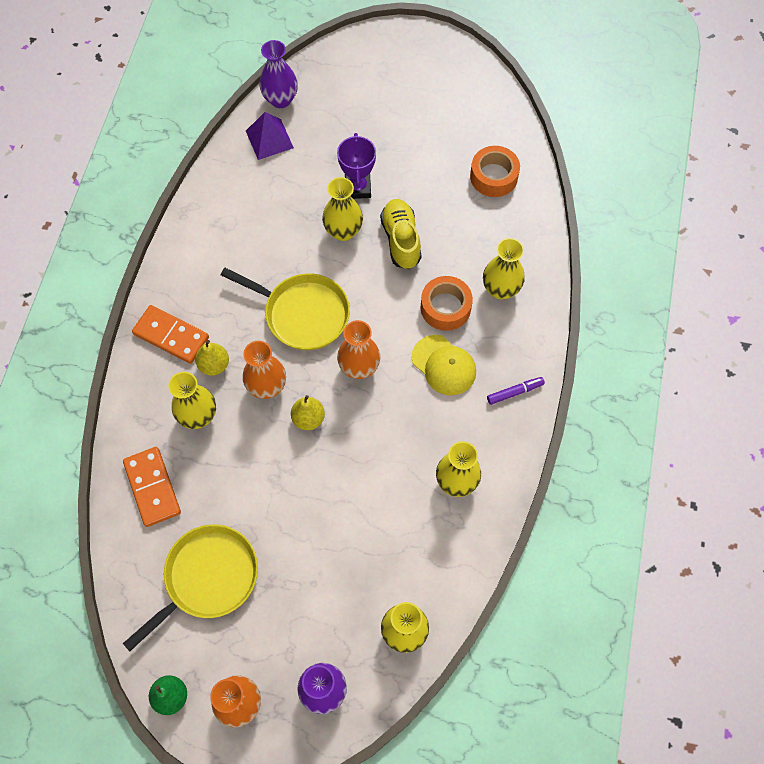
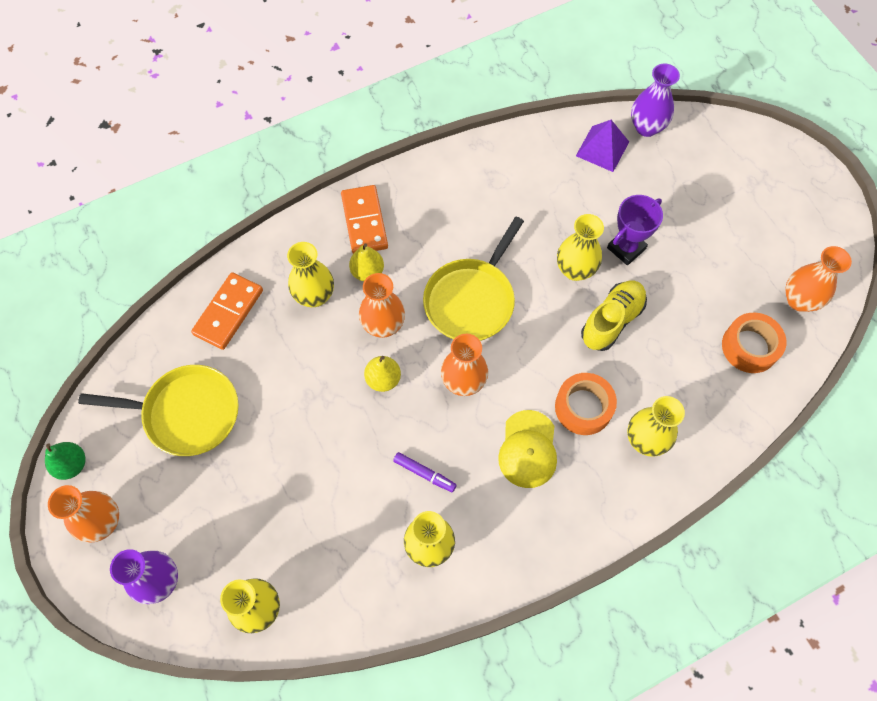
camera: 50 degrees right, 0 degrees up
(303, 314) = (471, 300): yellow pan -> yellow pan turned 45 degrees clockwise
(489, 122) = (799, 300): none -> orange vase
(514, 392) = (557, 531): purple marker -> purple marker (424, 473)

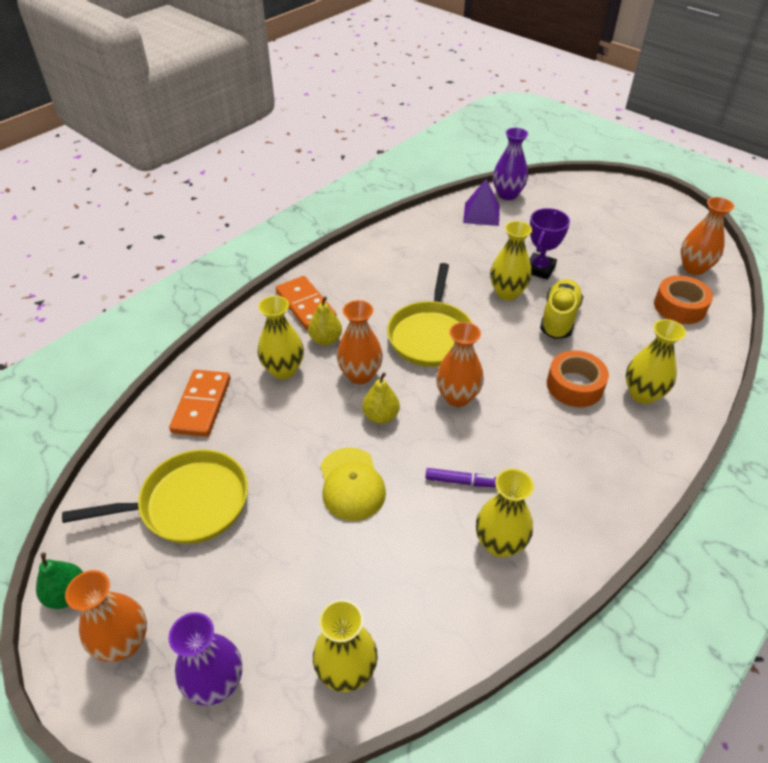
camera: 20 degrees left, 20 degrees down
(528, 449) = (546, 432): yellow cap -> yellow cap (351, 484)

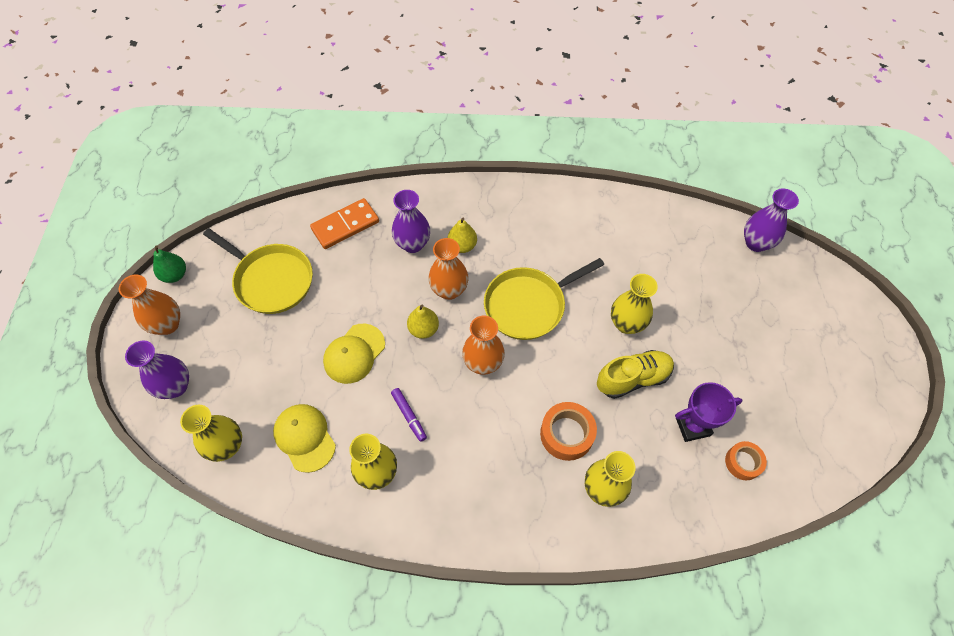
camera: 50 degrees right, 15 degrees up
(283, 370) = (413, 244): yellow vase -> purple vase
(305, 305) = (483, 209): orange domino -> none
(405, 585) = (304, 437): none -> yellow cap
(481, 214) = (707, 242): purple pyramid -> none
(539, 269) = (680, 328): purple trophy -> purple trophy (692, 426)
(679, 307) = (743, 462): orange tape -> orange tape, size x0.65
(694, 268) = (813, 447): orange vase -> none

